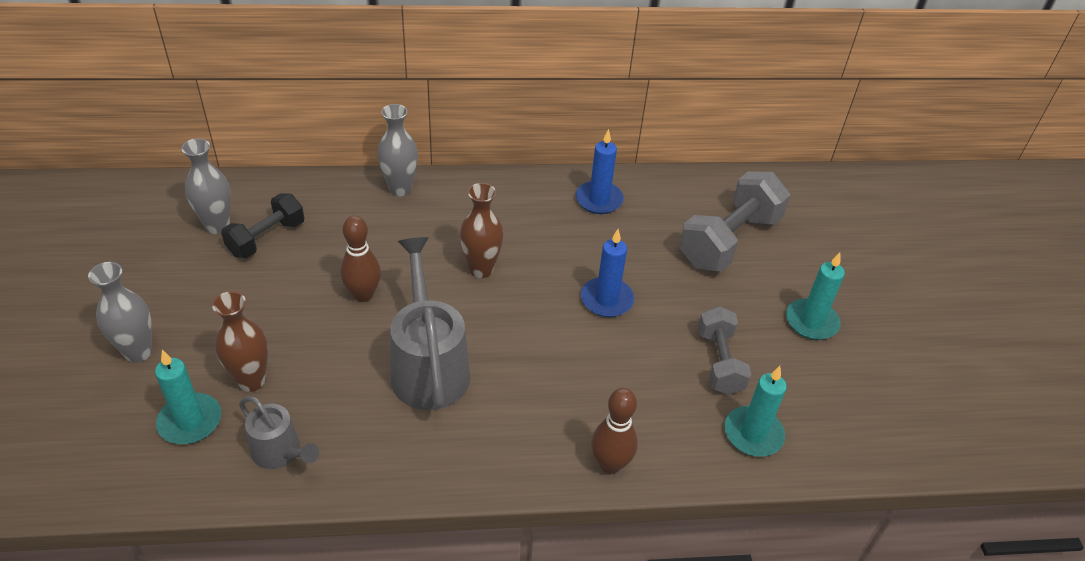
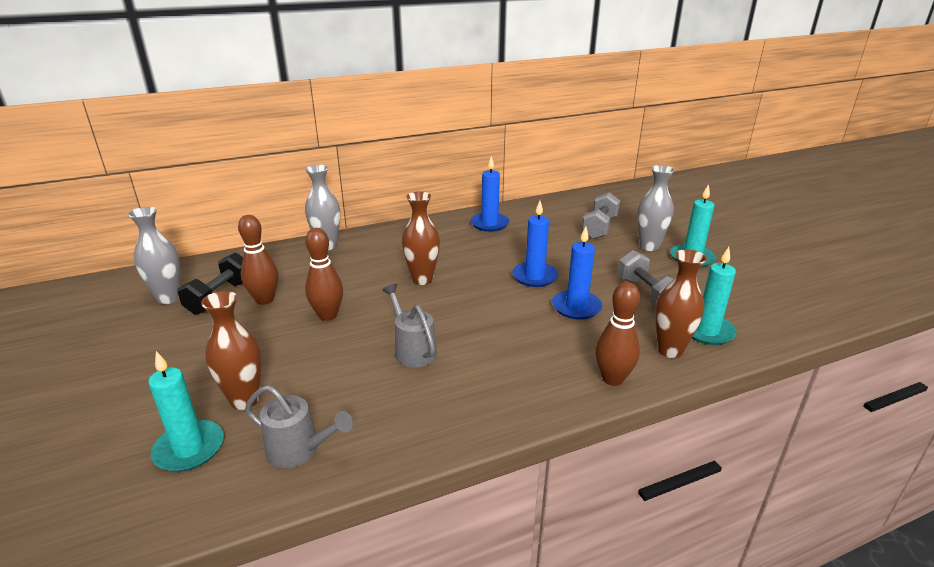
camera: 15 degrees left, 15 degrees down
(138, 352) = (113, 405): grey vase -> grey vase (649, 246)
(309, 255) = (264, 300): none -> brown bowling pin
(428, 366) = (412, 349): grey watering can -> grey watering can, size x0.56
(628, 358) = (576, 307): none -> blue candle
(694, 447) = (670, 350): none -> brown vase
(729, 241) = (599, 228): grey dumbbell -> grey dumbbell, size x0.62

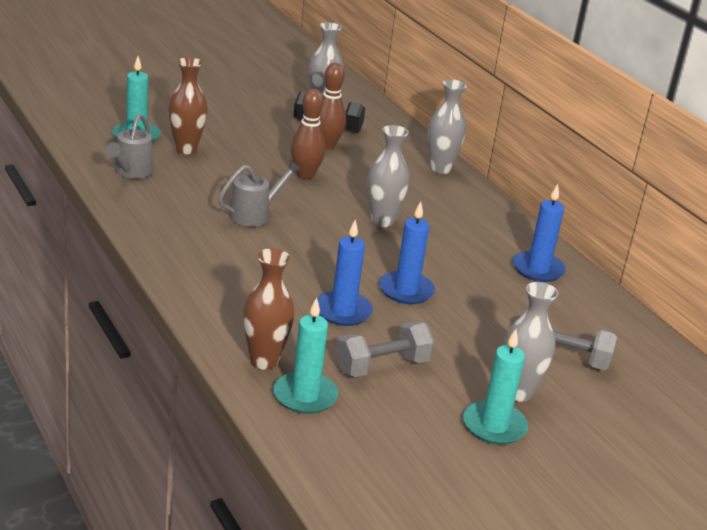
camera: 80 degrees right, 0 degrees up
(422, 279) = (382, 221): brown vase -> grey vase
(612, 379) = (213, 316): brown bowling pin -> none

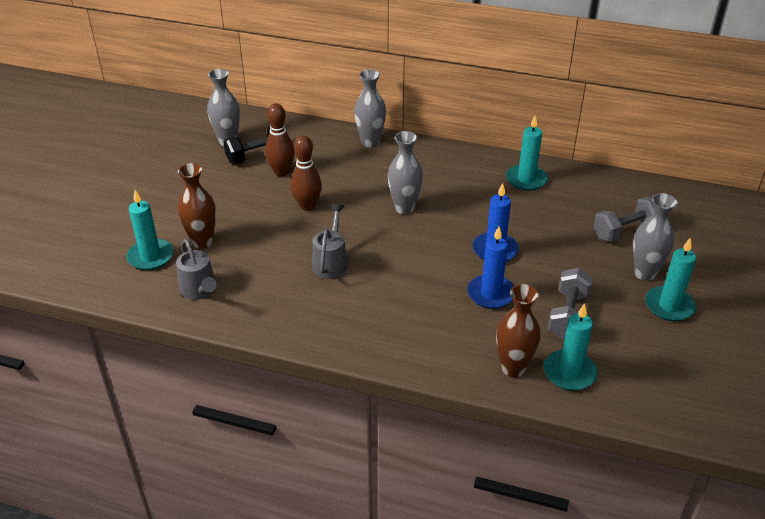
camera: 40 degrees left, 10 degrees up
(538, 269) = (526, 179): blue candle -> turquoise candle

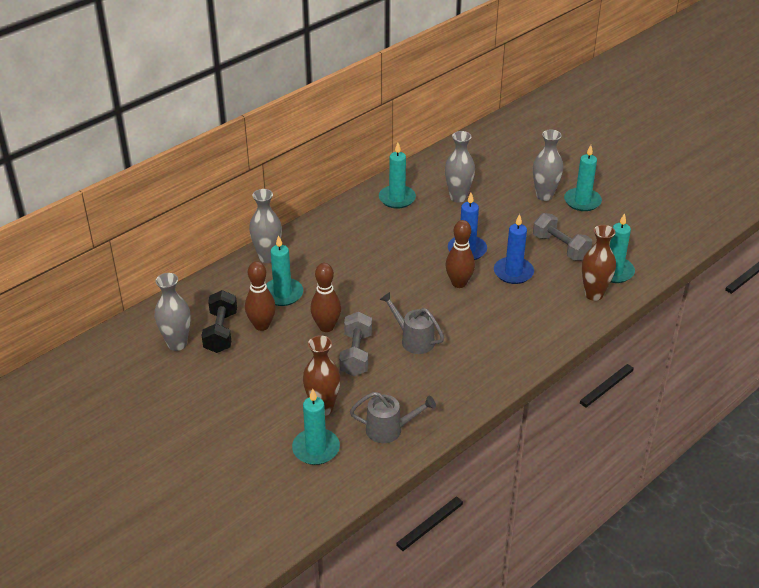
camera: 60 degrees left, 0 degrees up
(330, 167) = (282, 294): none -> turquoise candle
(404, 208) = (377, 274): grey vase -> grey vase (458, 197)
(438, 262) = (459, 283): none -> brown bowling pin
(625, 231) = (495, 182): grey dumbbell -> grey dumbbell (356, 354)

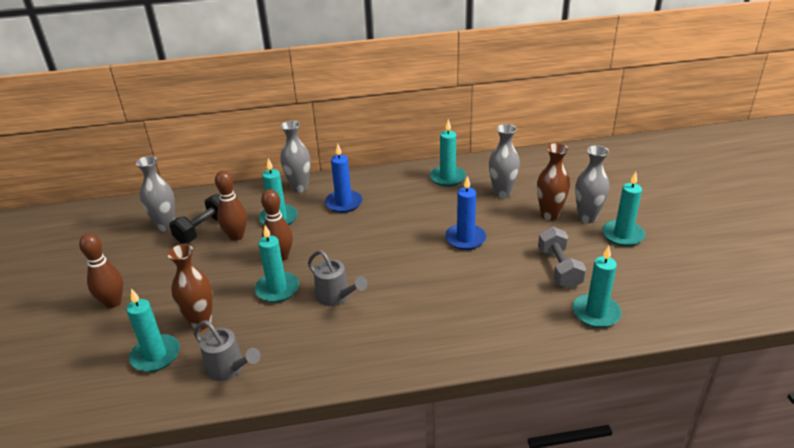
camera: 35 degrees right, 5 degrees down
(356, 354) = (277, 289): grey dumbbell -> turquoise candle
(413, 339) = (336, 297): grey watering can -> grey watering can turned 150 degrees clockwise
(459, 283) = (428, 264): brown bowling pin -> brown bowling pin (113, 302)
(513, 272) = (489, 274): blue candle -> blue candle (344, 203)
(594, 294) = (552, 327): brown vase -> brown vase (549, 215)

